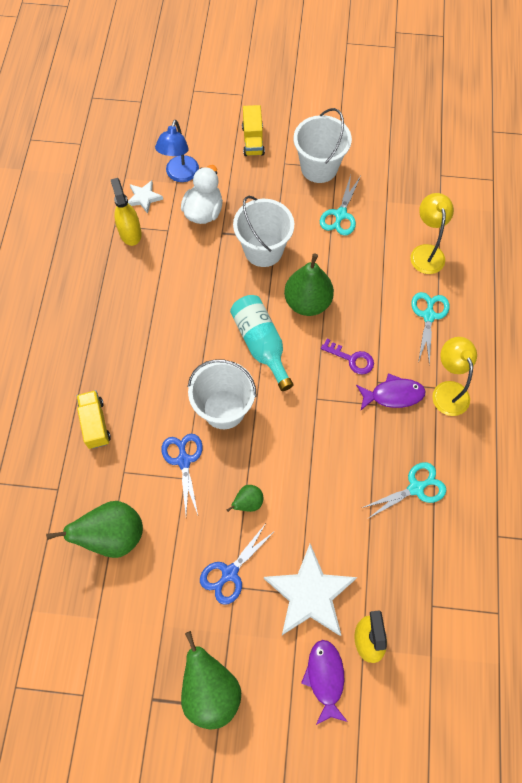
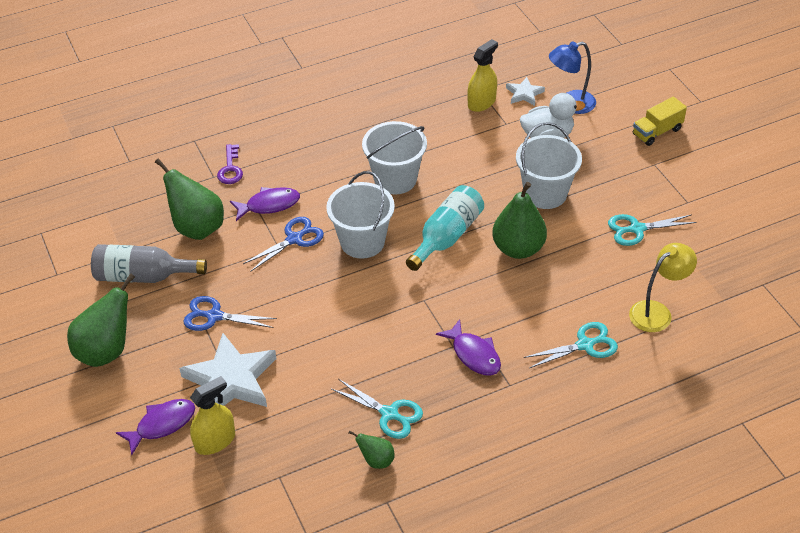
camera: 60 degrees right, 20 degrees down
(95, 424) = (286, 170): yellow truck -> none
(128, 460) = (269, 205): none -> purple fish
(141, 613) = (143, 276): none -> grey bottle
(248, 503) = (286, 298): green pear -> green pear (376, 460)
(319, 167) = (675, 190): white bucket -> white bucket (395, 179)
(352, 359) = (486, 307): purple key -> purple key (230, 169)
(448, 390) = (514, 395): yellow lamp -> none

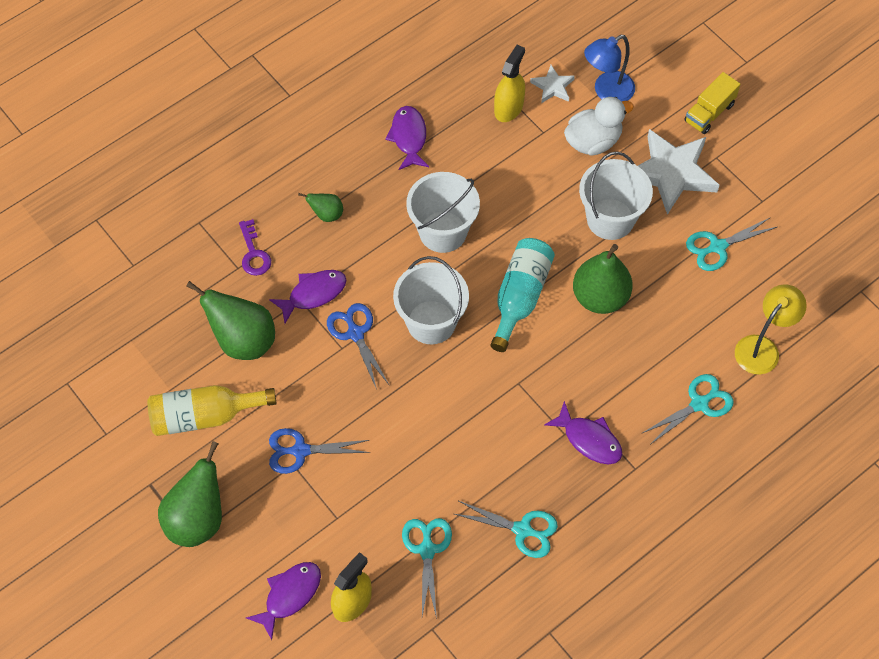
camera: 15 degrees left, 15 degrees up
(143, 276) = (205, 416): grey bottle -> yellow bottle
(231, 380) = (344, 525): white star -> white star (671, 173)
(294, 239) = (355, 333): blue scissors -> blue scissors turned 60 degrees counterclockwise
(297, 413) = (427, 550): none -> turquoise scissors
(376, 460) = (525, 587): green pear -> green pear (326, 214)
(389, 110) = (409, 137): none -> purple fish

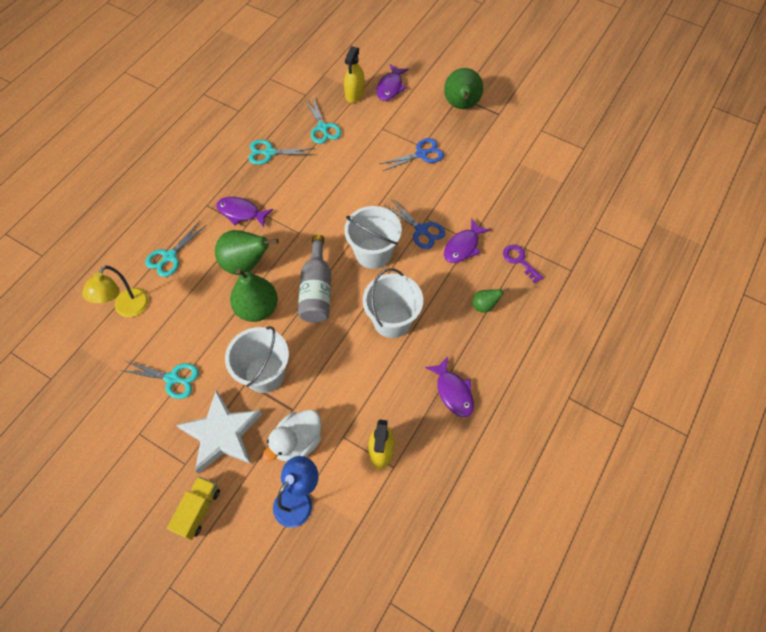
camera: 160 degrees right, 0 degrees up
(205, 416) = (489, 155): yellow bottle -> none
(243, 340) = (492, 203): green pear -> green pear (246, 264)
(520, 297) = (317, 290): turquoise bottle -> grey bottle
(552, 86) = (349, 487): white star -> none
(718, 247) = (172, 378): turquoise scissors -> turquoise scissors turned 60 degrees clockwise

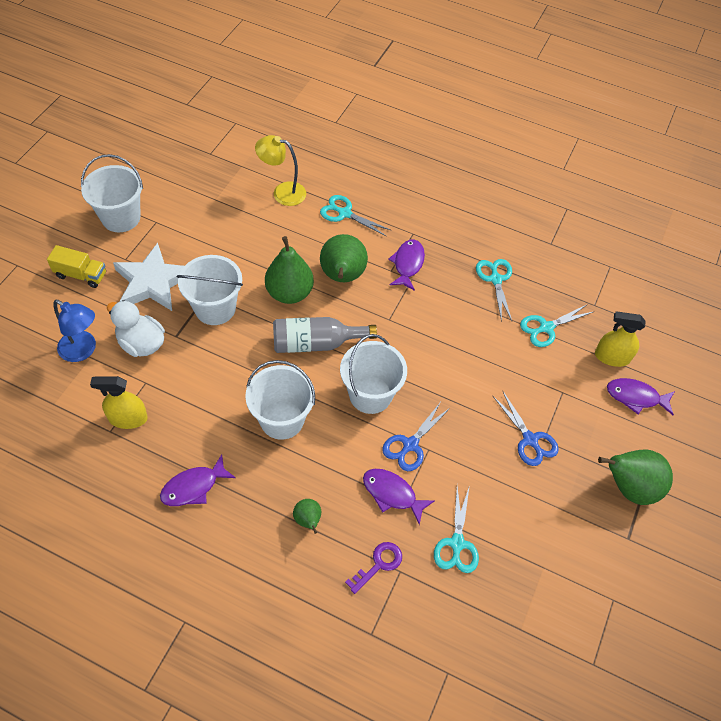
camera: 80 degrees right, 5 degrees down
(124, 471) = (121, 217): none -> white bucket
(172, 378) = (210, 236): turquoise scissors -> turquoise scissors (457, 543)

